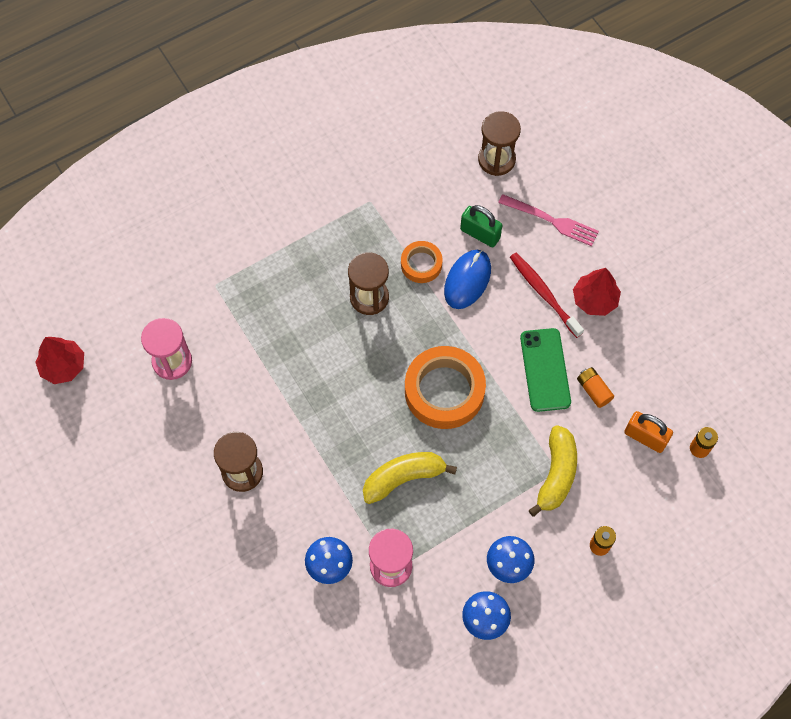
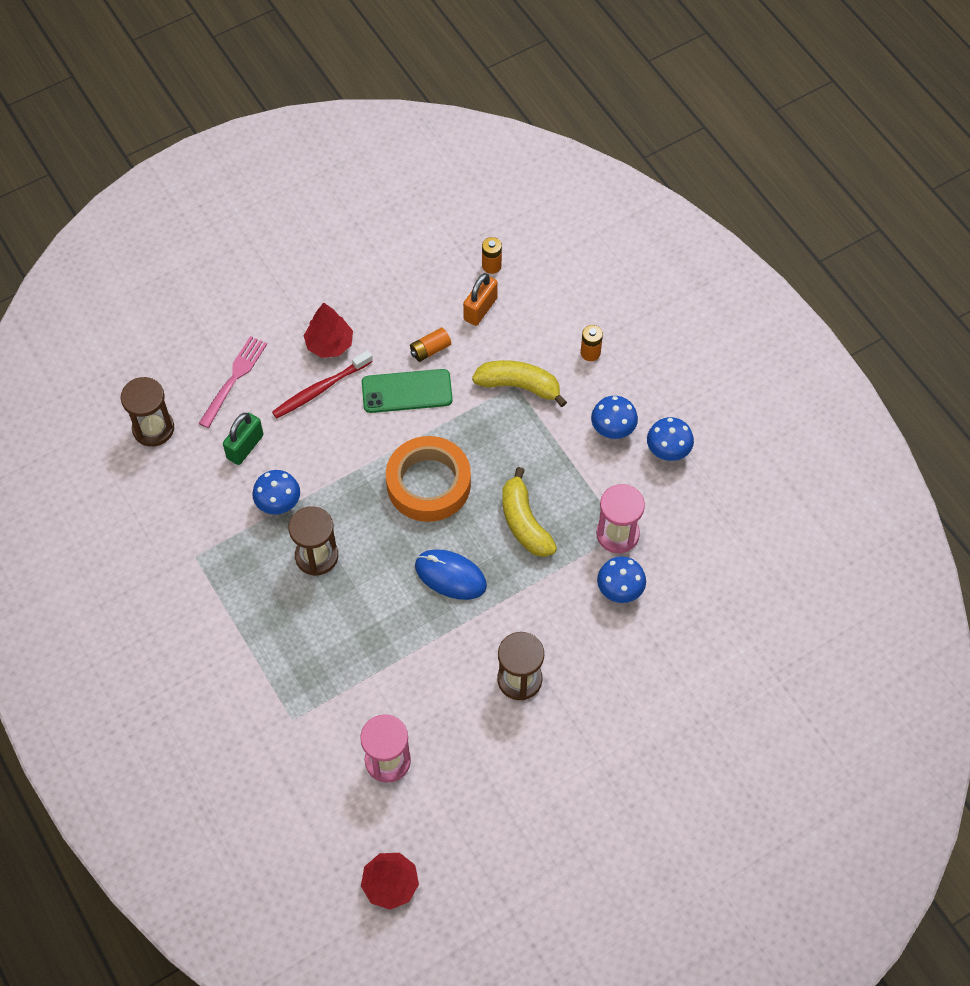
camera: 90 degrees left, 5 degrees down
(421, 264) = (279, 504): orange tape -> blue mushroom
(467, 280) = (301, 460): blue mouse -> blue mouse (450, 576)

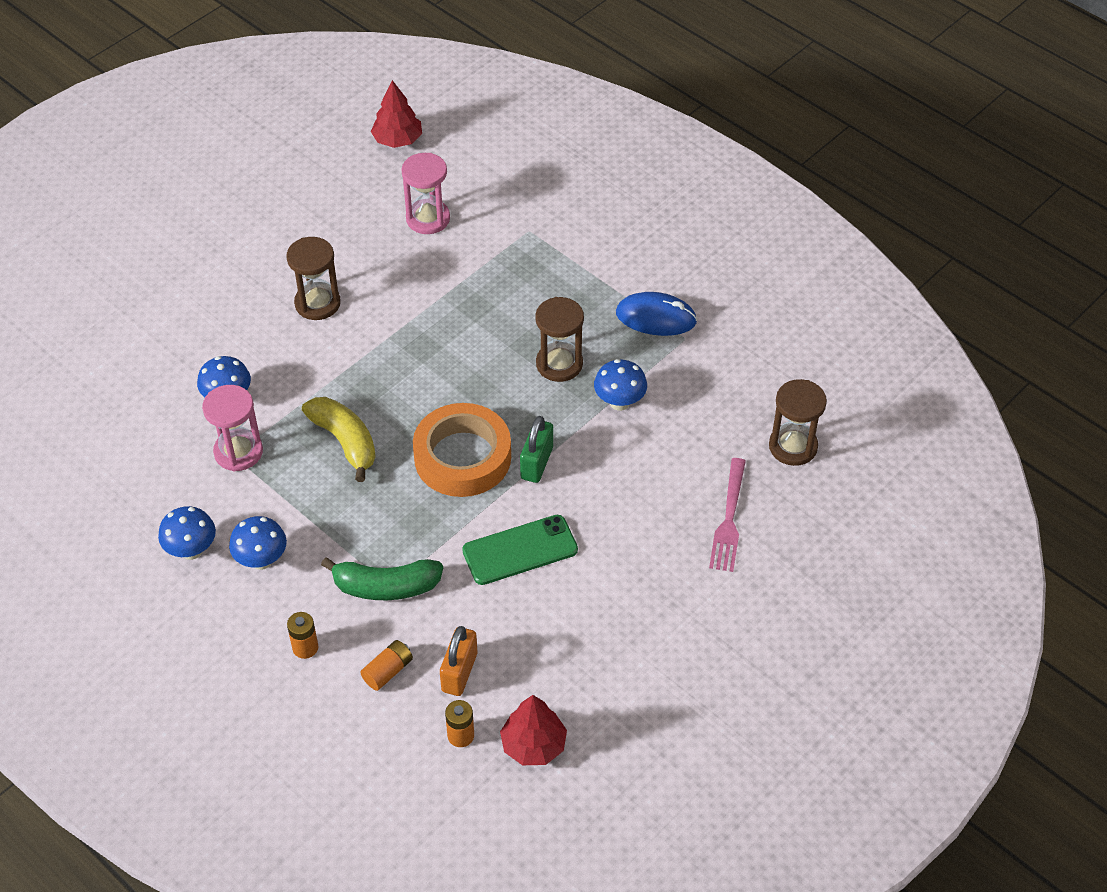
camera: 165 degrees right, 10 degrees down
(245, 447) = (682, 450): green padlock -> green padlock (536, 463)
(321, 389) = (622, 530): red toothbrush -> none
(329, 344) = (633, 585): red tree -> red tree (533, 745)
(430, 350) = (507, 606): orange battery -> orange battery (388, 671)
(450, 576) = (412, 375): blue mouse -> blue mouse (656, 317)
(519, 386) = (385, 586): yellow banana -> green banana

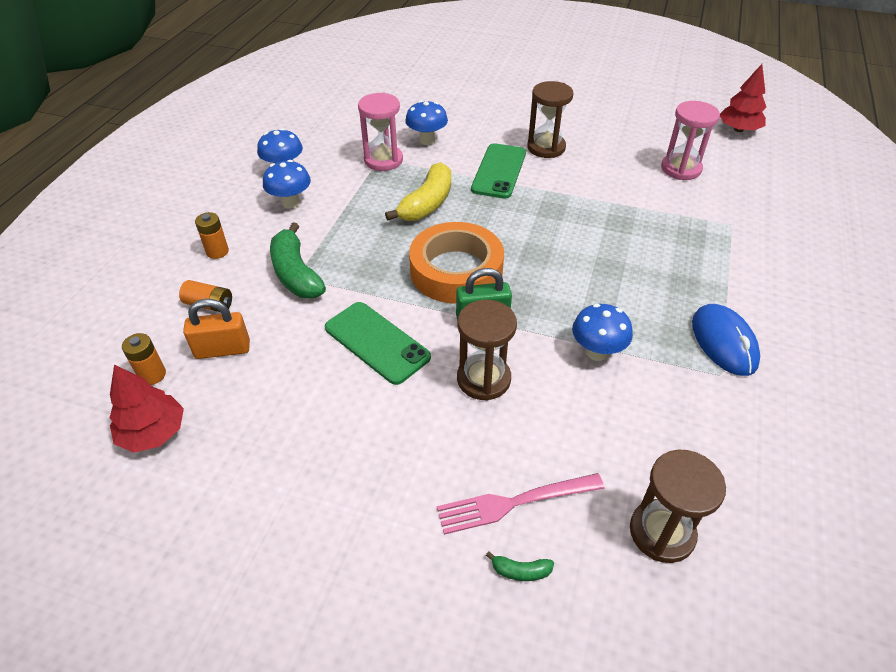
camera: 65 degrees right, 5 degrees down
(331, 360) = (499, 171): none -> green phone
(559, 364) = (605, 294): brown hourglass -> brown hourglass (483, 379)
(782, 538) = (520, 571): none -> green banana

